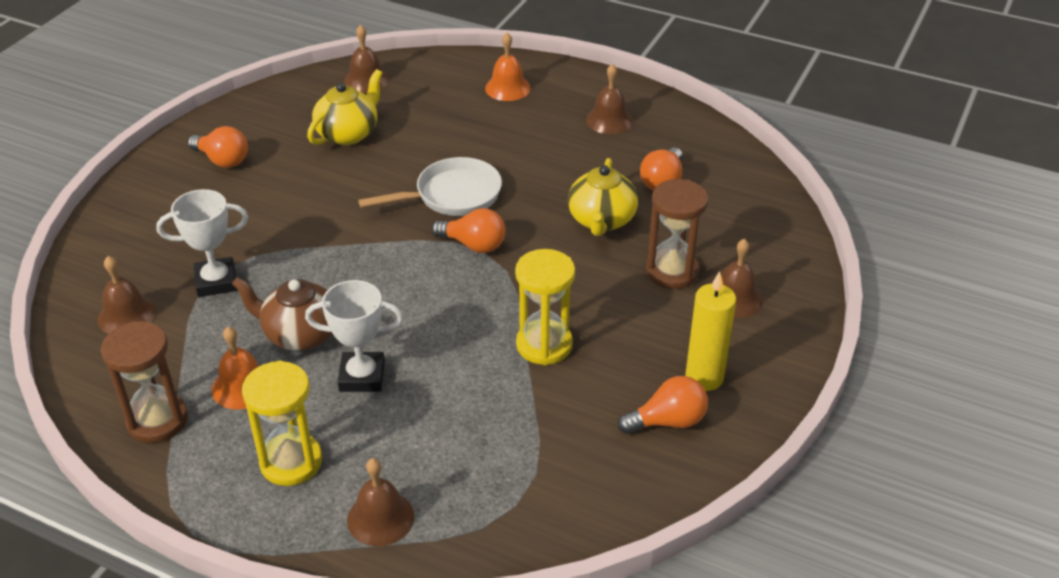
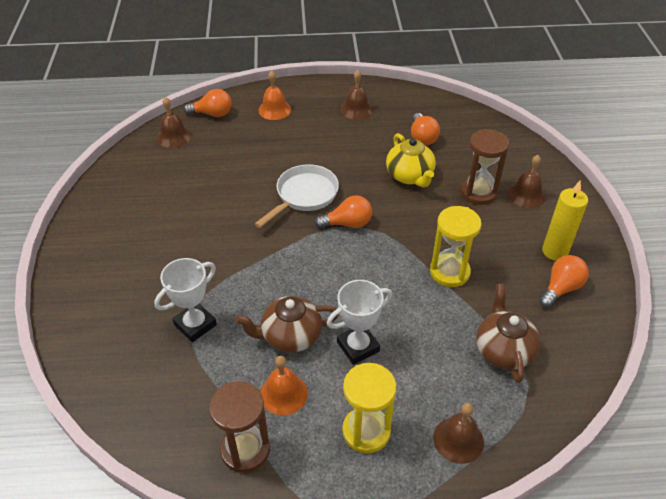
camera: 30 degrees left, 5 degrees up
(126, 315) = (149, 381): brown bell -> none
(222, 160) = (119, 232): orange light bulb -> orange light bulb (212, 114)
(348, 133) = (195, 179): yellow teapot -> none
(524, 454) = (503, 350): none -> brown teapot

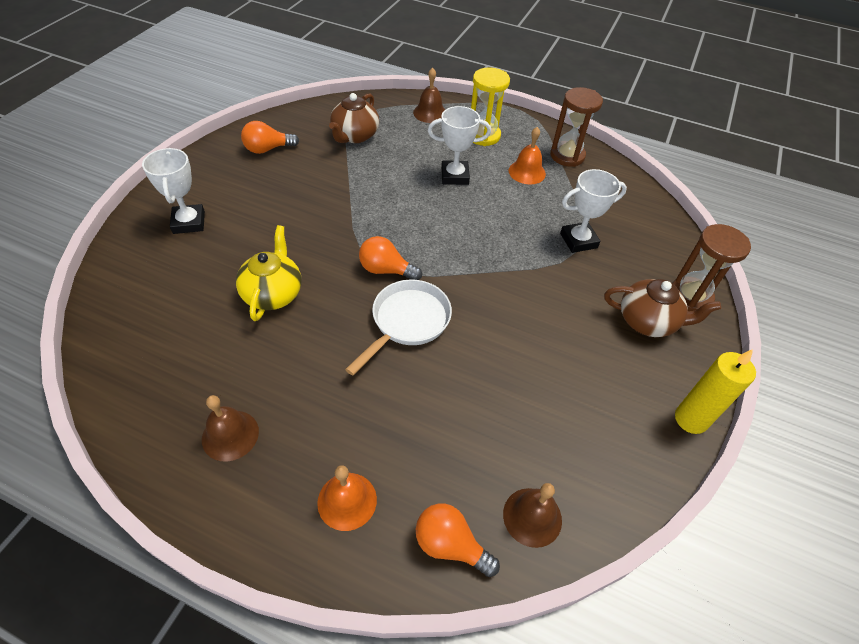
camera: 155 degrees left, 5 degrees up
(290, 336) = (502, 202): brown teapot -> brown teapot (648, 321)
(304, 196) = (407, 322): white pan -> white pan turned 150 degrees clockwise
(422, 137) = (201, 339): orange light bulb -> none
(449, 272) = (336, 192): yellow hourglass -> none
(478, 193) = (228, 244): brown hourglass -> brown hourglass (690, 296)
(526, 195) = (189, 222): brown bell -> white trophy
(555, 251) = (235, 171): yellow candle -> yellow candle (691, 419)

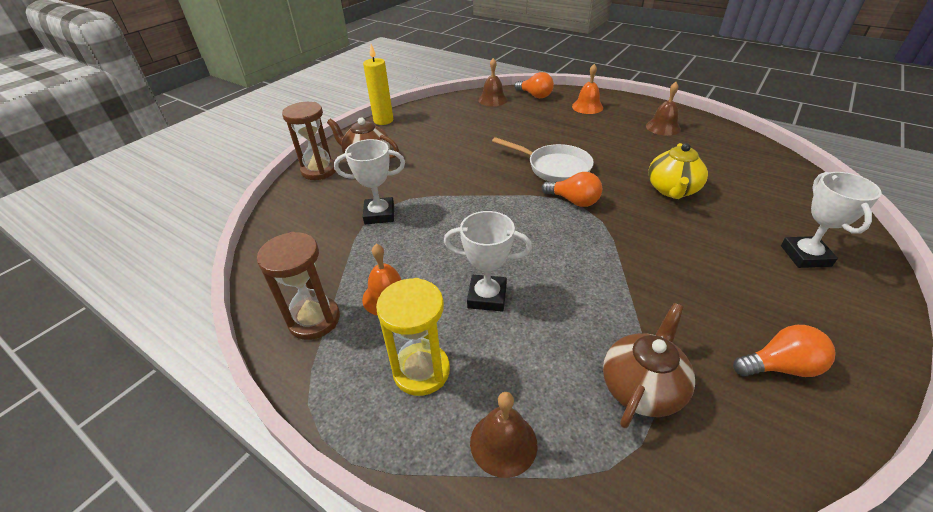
camera: 165 degrees left, 10 degrees down
(407, 322) = (554, 167): white pan -> white pan turned 105 degrees counterclockwise

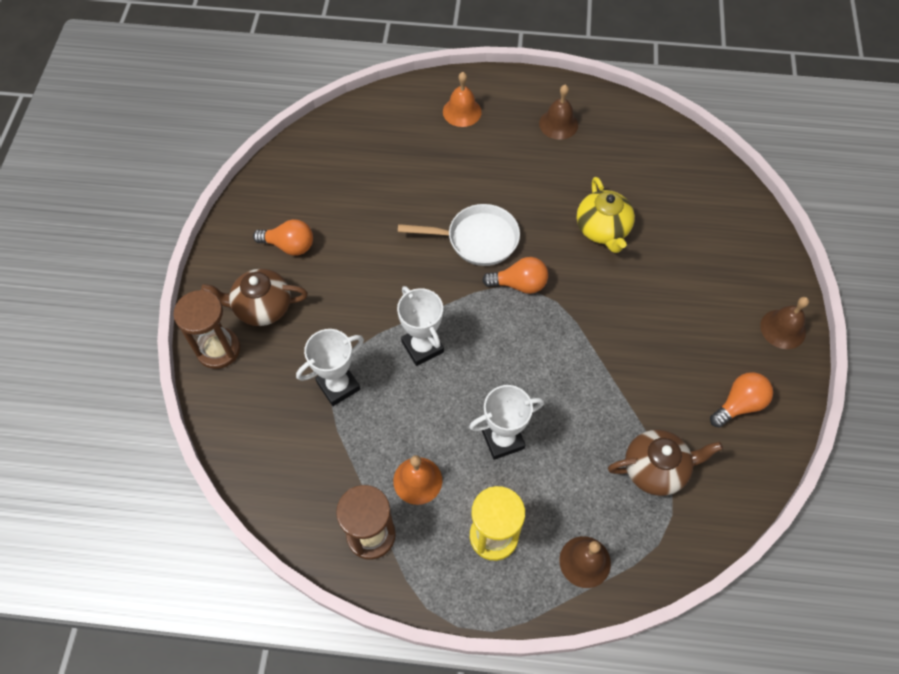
camera: 30 degrees left, 20 degrees up
(383, 120) = (229, 228): yellow candle -> none
(492, 100) = (341, 135): brown bell -> brown bell (783, 329)
(535, 95) = (389, 108): orange light bulb -> orange light bulb (289, 246)
(641, 387) = (656, 469): brown teapot -> brown teapot turned 75 degrees clockwise
(805, 256) = (732, 275): white trophy -> white trophy (422, 347)

